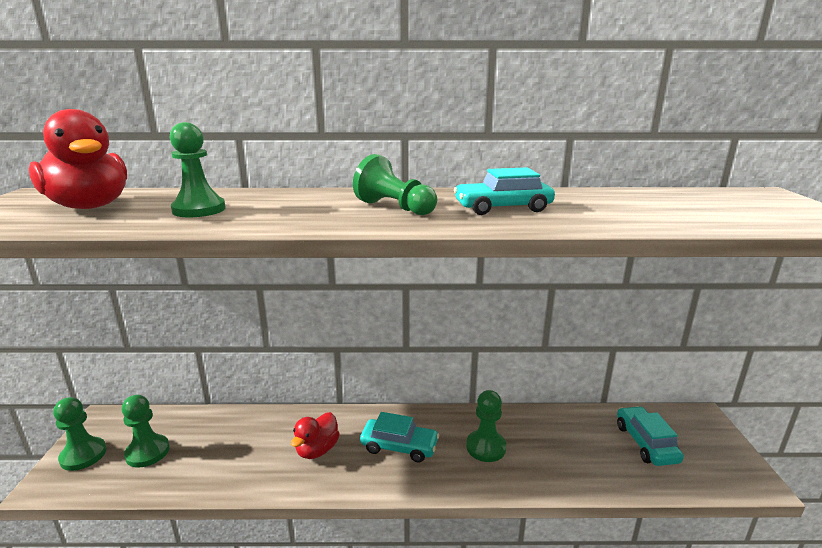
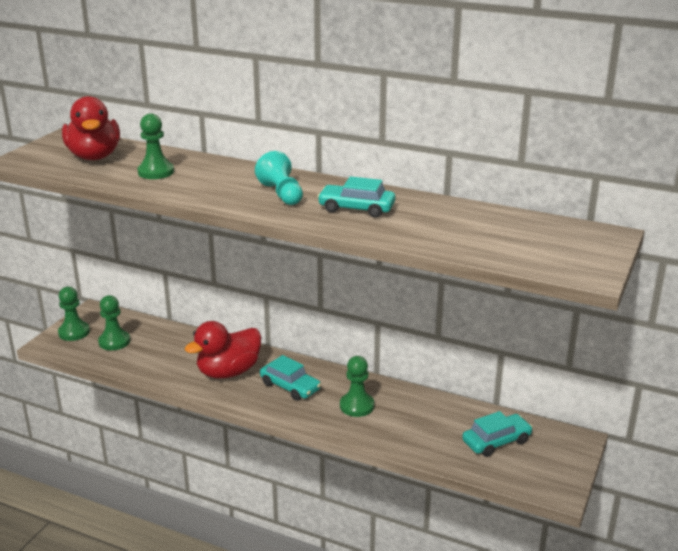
camera: 25 degrees right, 5 degrees up
(317, 450) = (228, 372): red duck -> red duck, size x1.65
(395, 208) = (281, 194): green pawn -> turquoise pawn
(646, 443) = (496, 441): turquoise car -> turquoise car turned 45 degrees clockwise

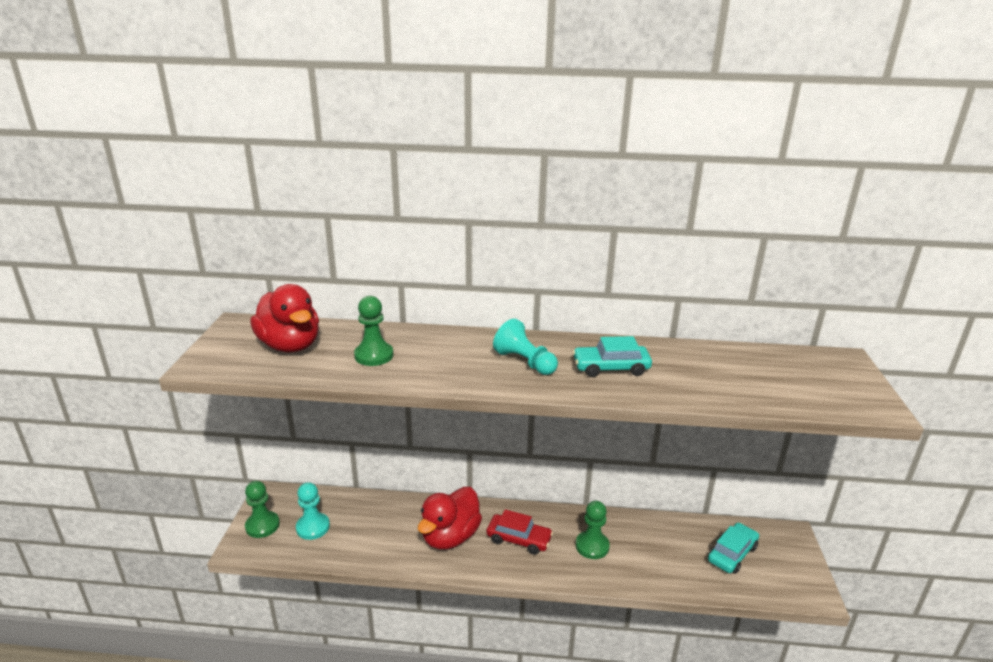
camera: 20 degrees left, 0 degrees up
(114, 341) = (313, 527): green pawn -> turquoise pawn
(290, 387) = (519, 539): turquoise car -> red car

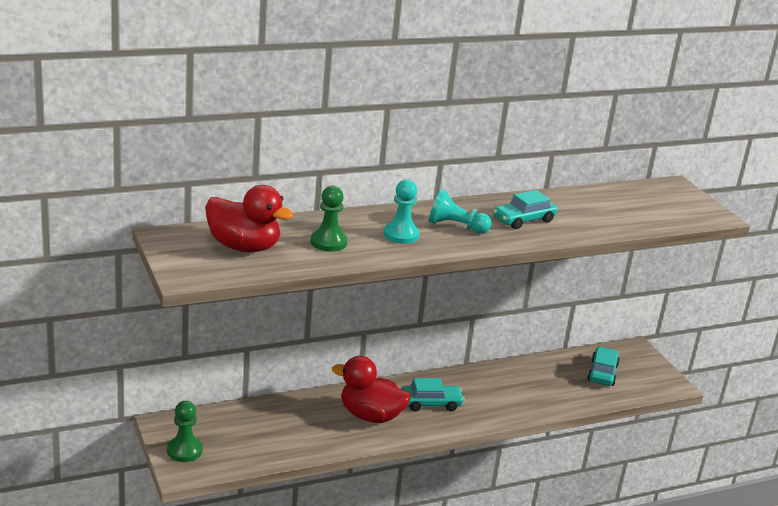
camera: 30 degrees left, 0 degrees up
(313, 527) = (236, 440): turquoise pawn -> turquoise pawn (401, 235)
(450, 537) = (370, 416): red duck -> red duck turned 105 degrees clockwise
(519, 539) = (431, 403): red car -> turquoise car
(592, 546) = (494, 393): green pawn -> none

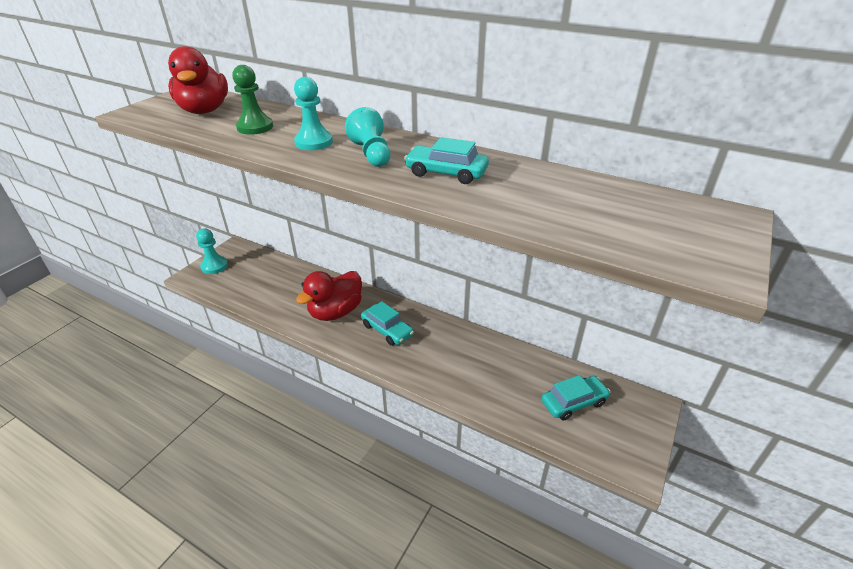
camera: 55 degrees right, 10 degrees up
(184, 450) = (214, 266): green pawn -> turquoise pawn
(370, 416) = (335, 312): red duck -> red duck turned 120 degrees counterclockwise

